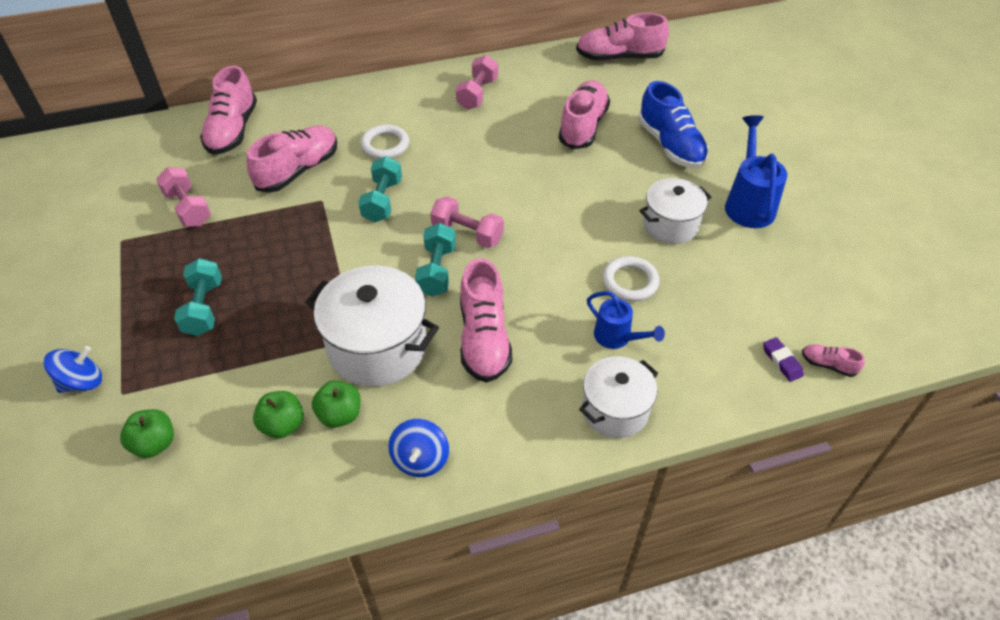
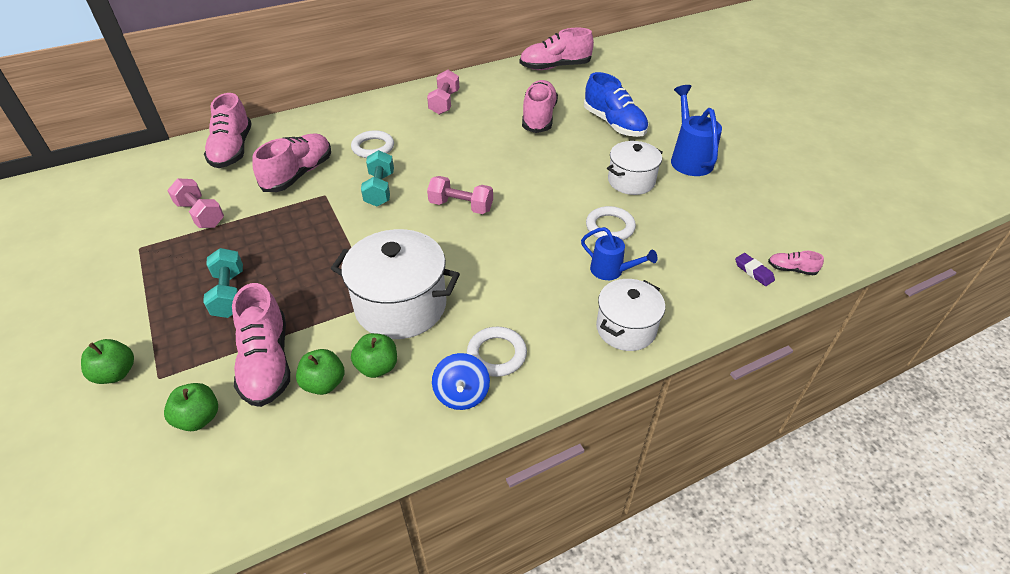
camera: 10 degrees left, 5 degrees down
(82, 382) = (116, 373): blue spinning top -> green apple
(437, 271) = (441, 238): turquoise dumbbell -> none
(467, 419) = (496, 354): none -> white ring
(484, 338) = (496, 286): pink shoe -> pink shoe (267, 362)

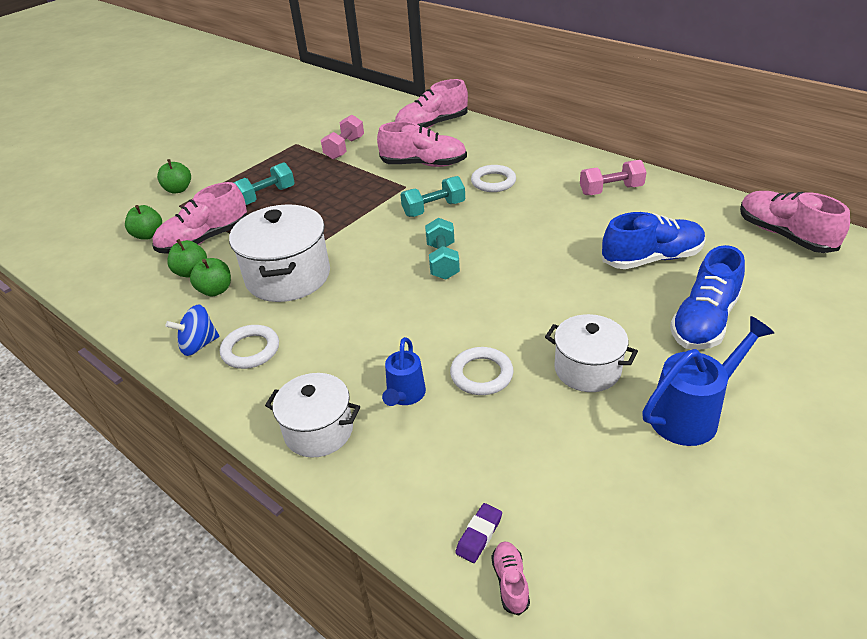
camera: 70 degrees right, 5 degrees down
(461, 206) = (442, 261): pink dumbbell -> turquoise dumbbell
(539, 117) = (651, 258): pink shoe -> blue shoe

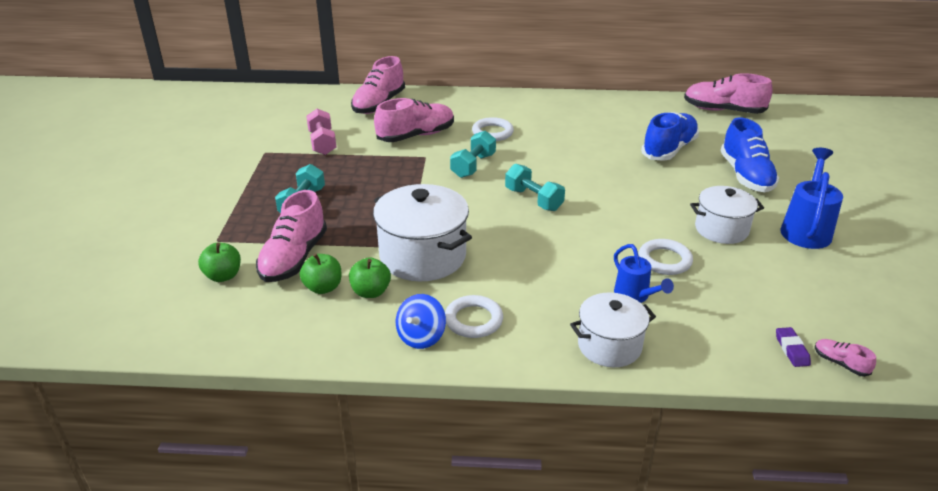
camera: 40 degrees left, 5 degrees down
(178, 189) = (193, 227): green apple -> none
(611, 190) = (585, 114): pink dumbbell -> none

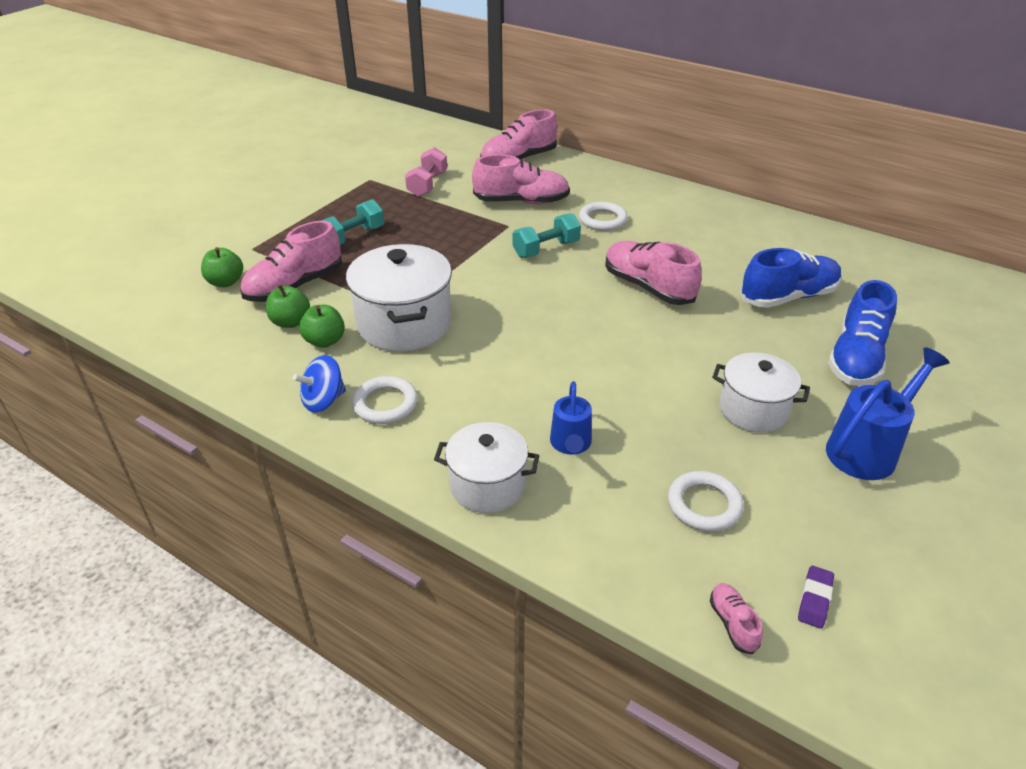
camera: 30 degrees right, 5 degrees up
(533, 199) = (571, 304): turquoise dumbbell -> none
(664, 260) = (646, 419): white ring -> white ring (704, 505)
(723, 110) = (912, 271): pink shoe -> pink shoe (648, 287)
(791, 350) = (688, 580): purple eraser -> purple eraser (814, 599)

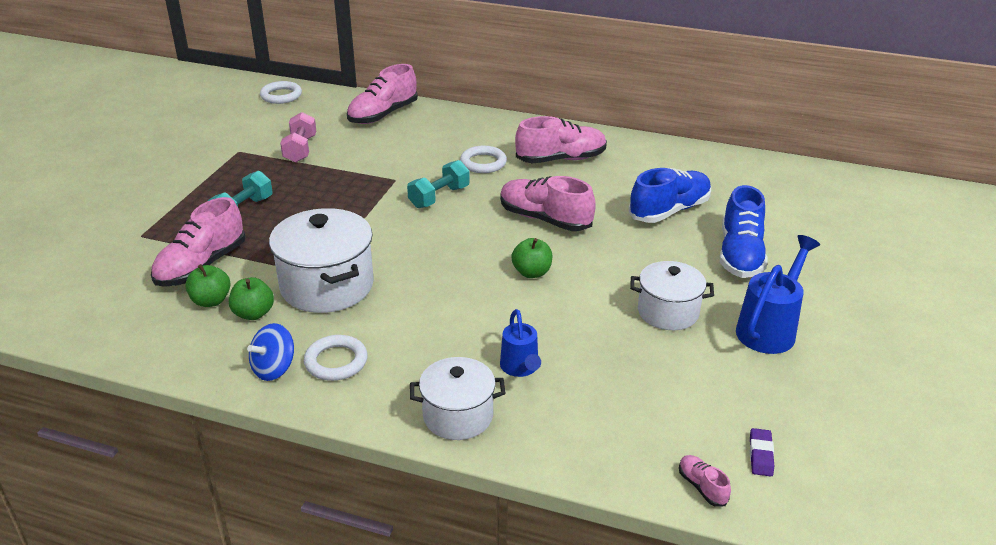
camera: 15 degrees left, 5 degrees down
(225, 282) = (126, 272): green apple -> green apple (531, 272)
(521, 202) = (400, 155): pink shoe -> pink shoe (561, 159)
(704, 505) = (651, 398): white ring -> white ring (281, 96)

